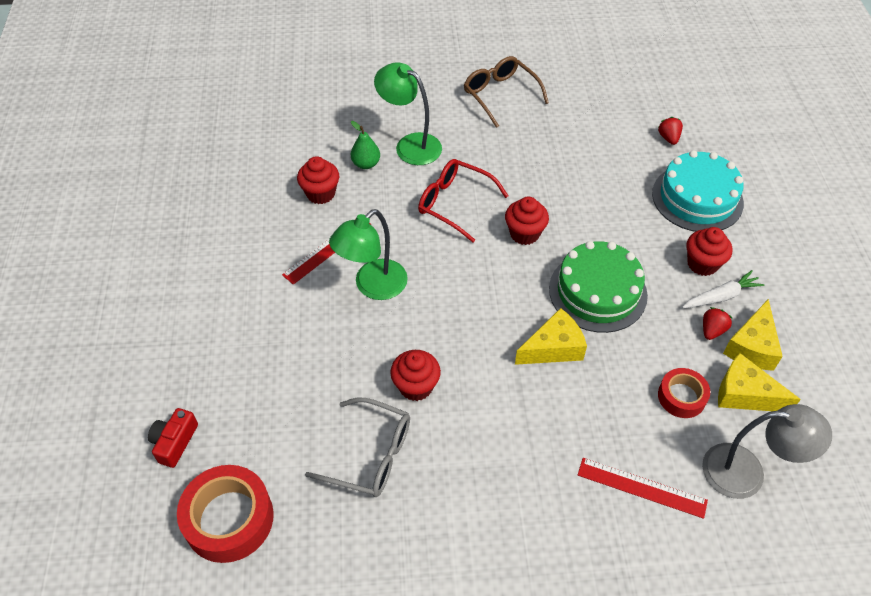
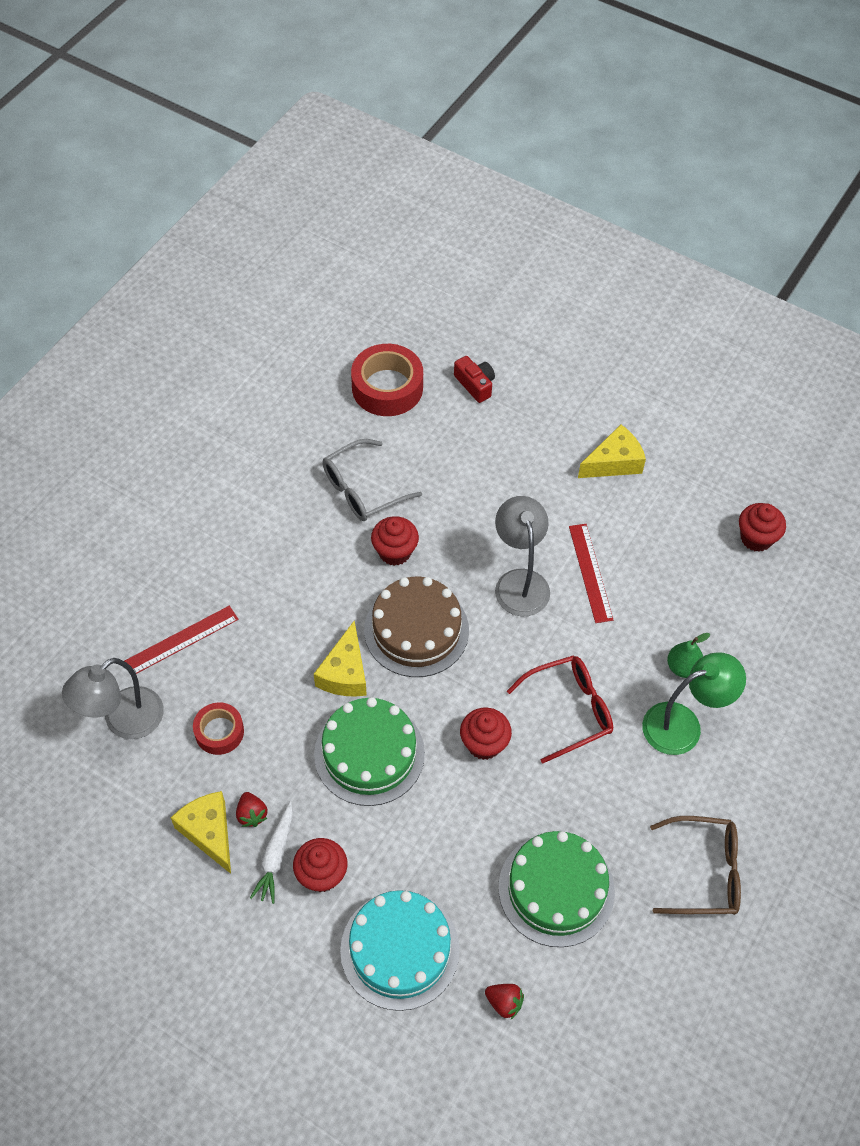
camera: 125 degrees right, 5 degrees up
(320, 193) = (667, 606): red cupcake -> red cupcake (756, 538)
(373, 286) = (519, 582): green lamp -> grey lamp
(474, 326) = (416, 630): none -> brown cake
(581, 149) = (556, 889): none -> green cake
(744, 394) = (177, 782): yellow cheese -> yellow cheese (614, 462)

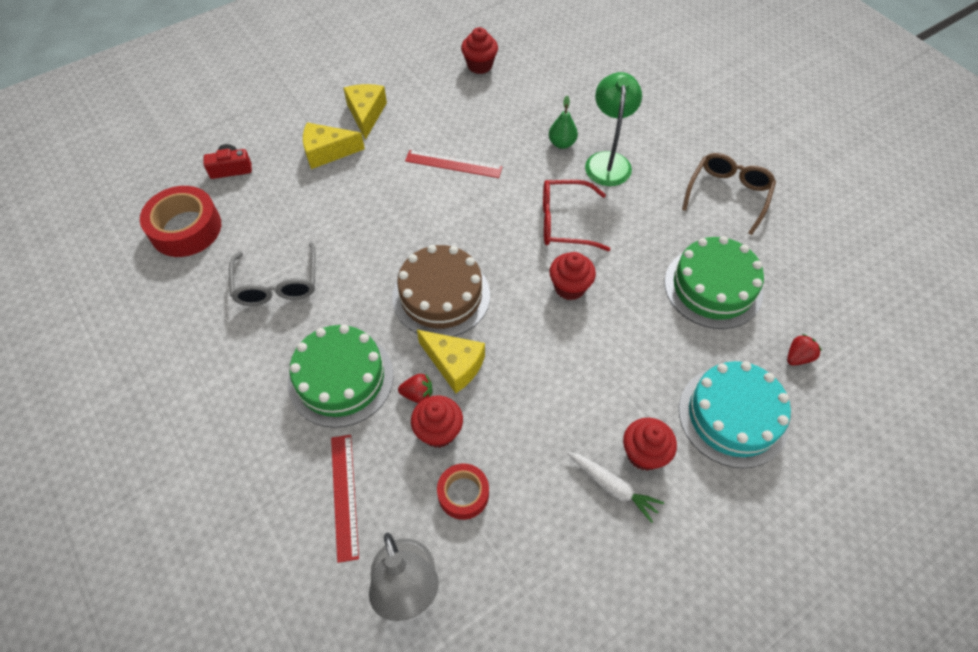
camera: 65 degrees left, 0 degrees up
(209, 832) = (566, 540): yellow cheese -> yellow cheese (327, 152)
(252, 814) = (562, 494): red strawberry -> red strawberry (418, 394)
(369, 753) = (542, 373): green cake -> green cake (341, 378)
(395, 552) = (356, 283): red cupcake -> red cupcake (438, 431)
(519, 582) = (436, 210): grey lamp -> none
(568, 710) = (565, 222): red glasses -> red glasses turned 90 degrees counterclockwise

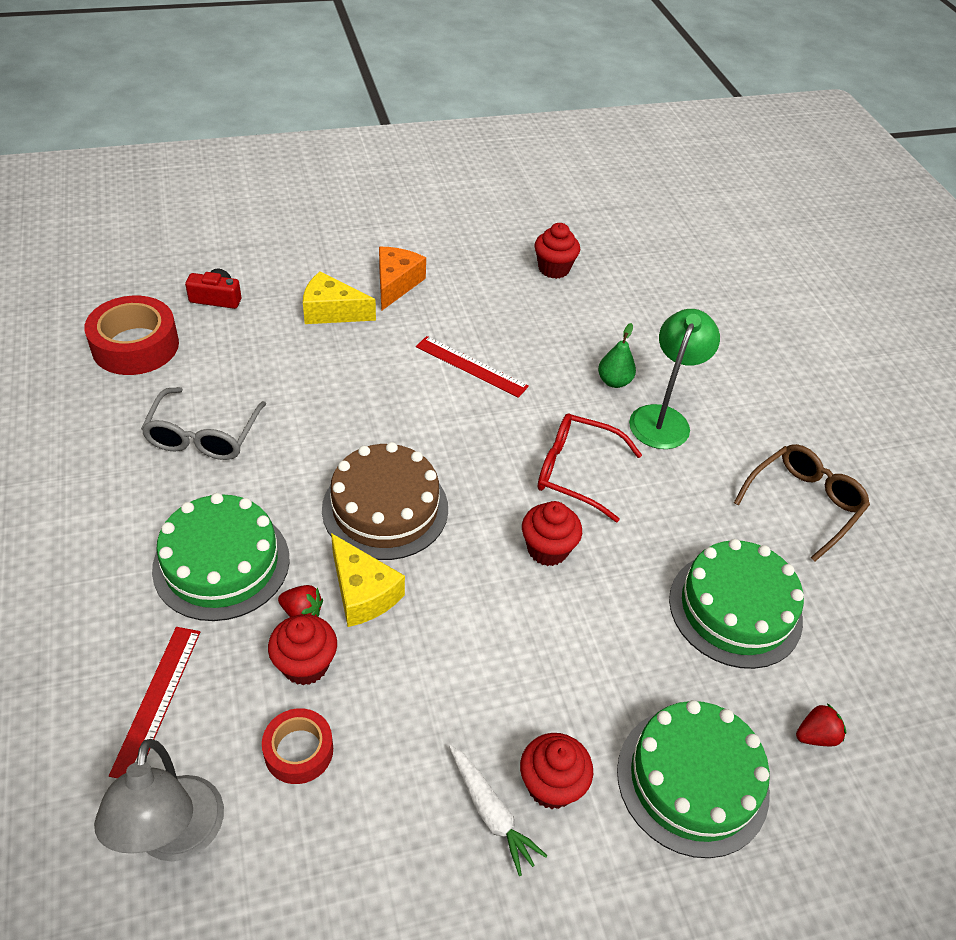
camera: 15 degrees right, 10 degrees down
(366, 114) = (396, 284): yellow cheese -> orange cheese
(733, 416) = (692, 780): turquoise cake -> green cake

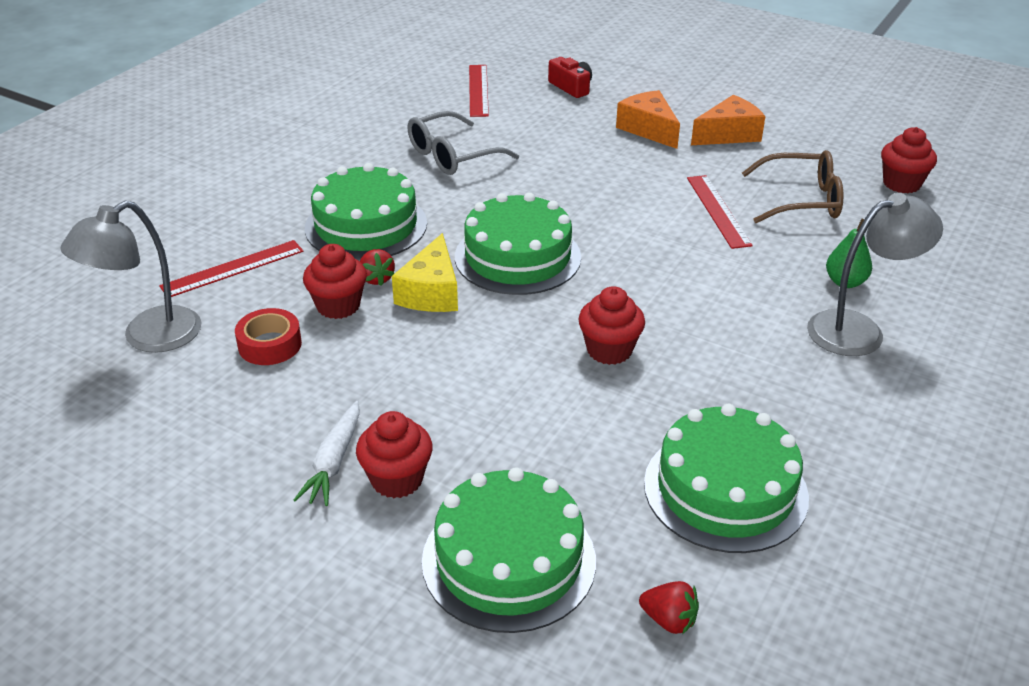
camera: 50 degrees right, 10 degrees down
(135, 346) = (478, 90): red tape -> red ruler
(332, 311) = (648, 129): yellow cheese -> orange cheese
(385, 508) = (517, 257): brown cake -> green cake
(577, 472) = (712, 320): red glasses -> none
(663, 418) = (859, 330): green lamp -> grey lamp
(803, 504) = (925, 468): brown glasses -> brown glasses (800, 200)

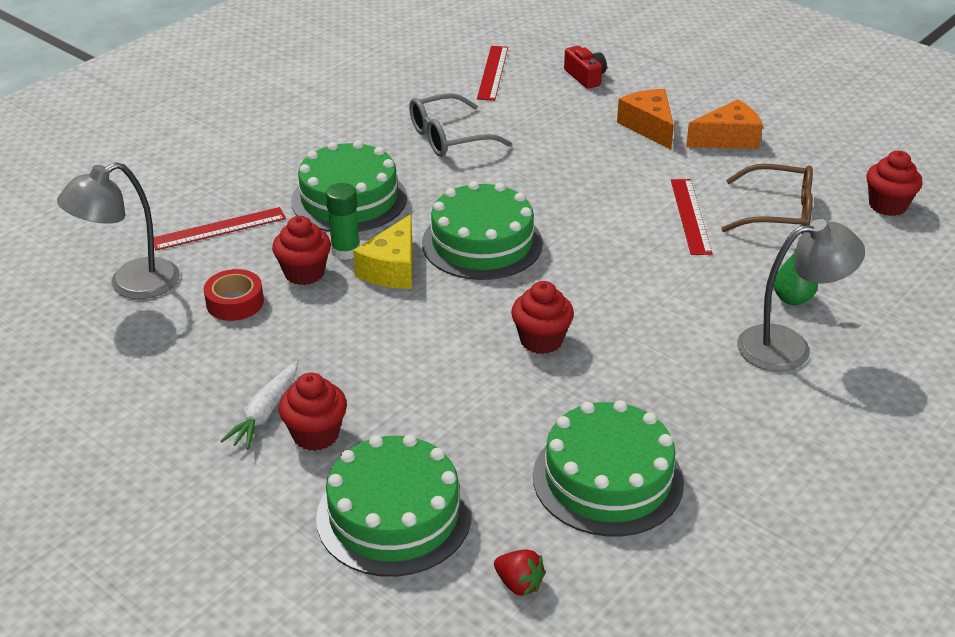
camera: 10 degrees right, 0 degrees up
(376, 279) = (345, 251): red strawberry -> green glue stick

